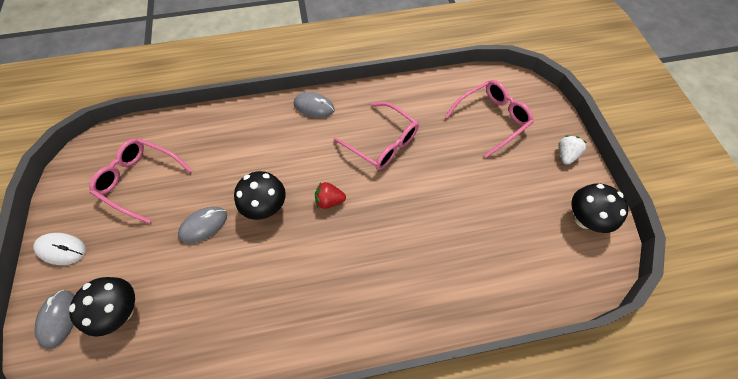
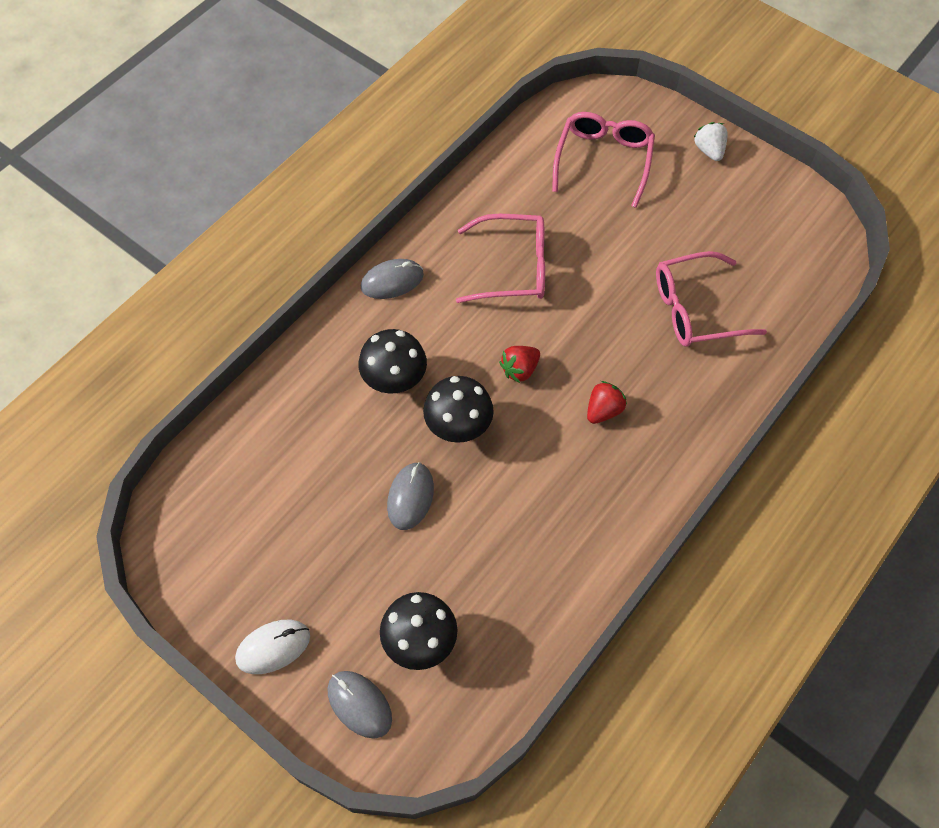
camera: 40 degrees left, 0 degrees up
(141, 181) = (277, 511): pink glasses -> pink glasses (696, 309)
(351, 261) = (603, 410): none -> red strawberry
(584, 219) = (778, 206): black mushroom -> black mushroom (394, 380)

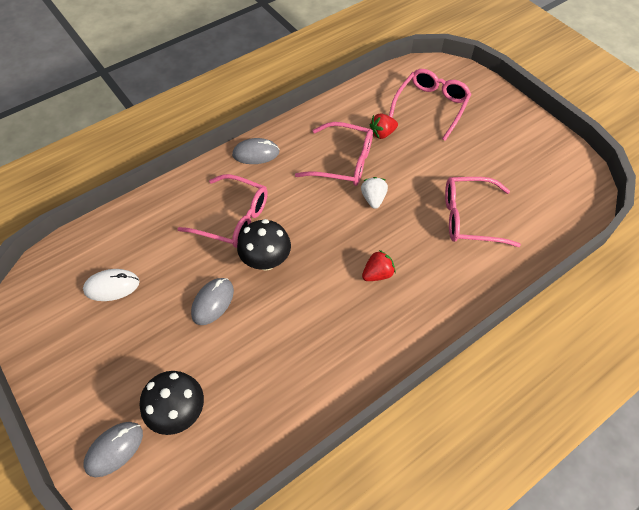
camera: 15 degrees right, 5 degrees down
(273, 647) = (70, 387): white mouse -> white mouse (112, 286)
(359, 704) = (114, 449): grey mouse -> grey mouse turned 75 degrees clockwise
(394, 380) = (232, 218): black mushroom -> pink glasses
(520, 369) = (325, 231): red strawberry -> red strawberry (382, 133)
(709, 150) = (510, 114): white strawberry -> white strawberry (373, 199)

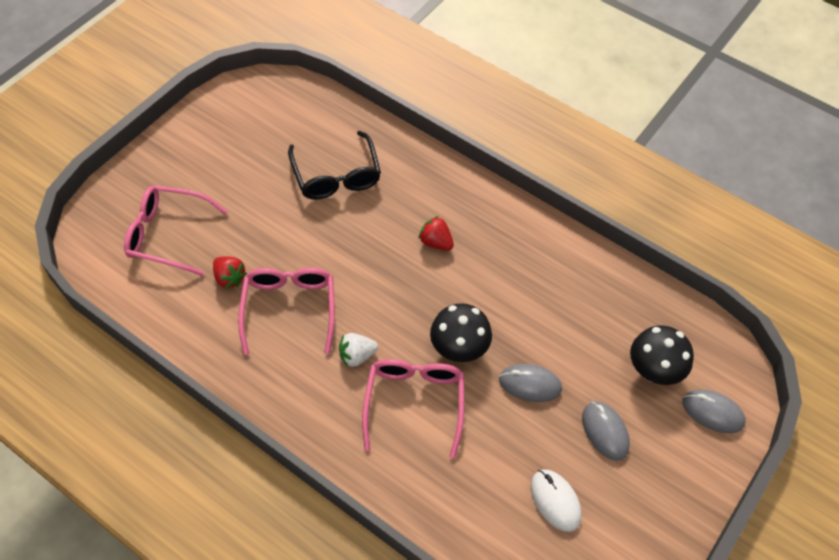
camera: 110 degrees left, 0 degrees up
(256, 153) = (302, 413): grey mouse -> grey mouse (605, 431)
(373, 199) = (337, 266): white strawberry -> white strawberry (357, 356)
(470, 218) = (336, 175): pink glasses -> black glasses

